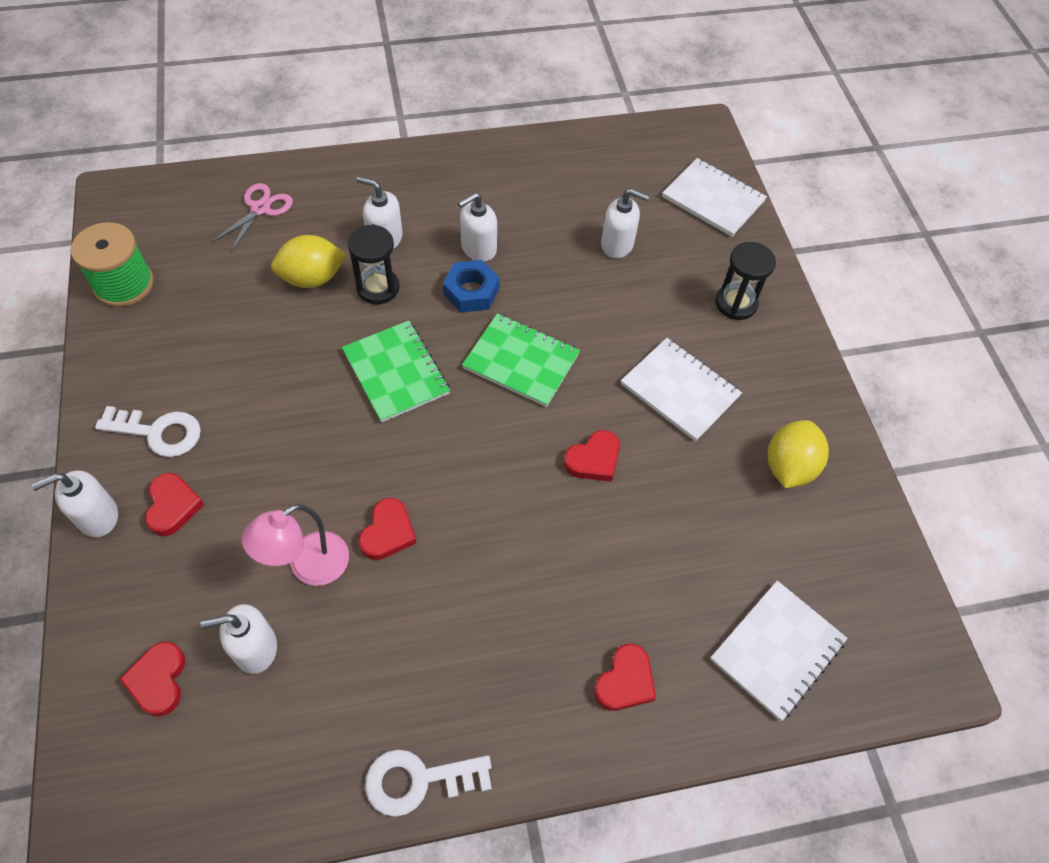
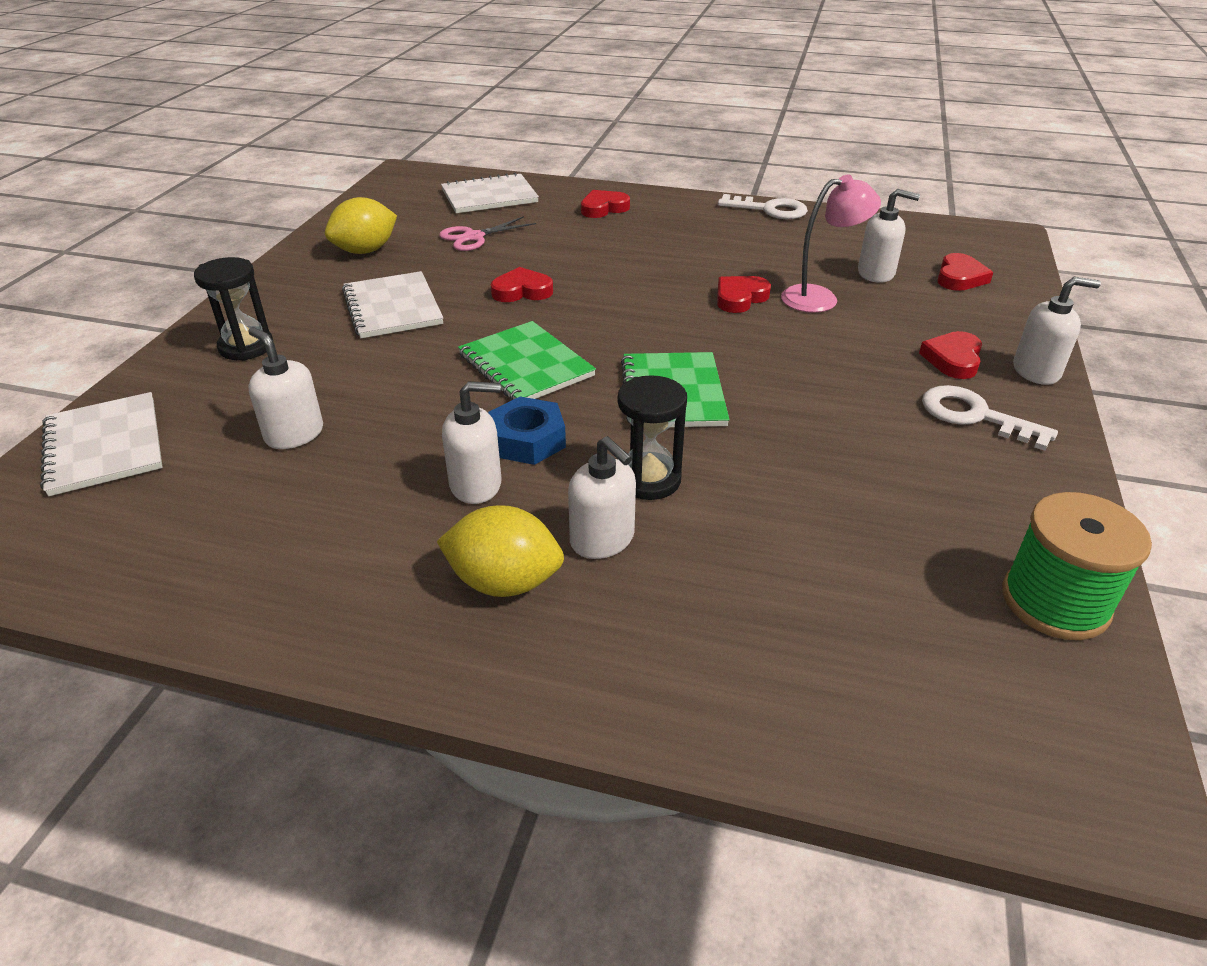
camera: 150 degrees left, 20 degrees down
(260, 209) = (797, 661): pink scissors -> pink scissors (474, 237)
(312, 278) = (738, 519): yellow lemon -> yellow lemon (504, 582)

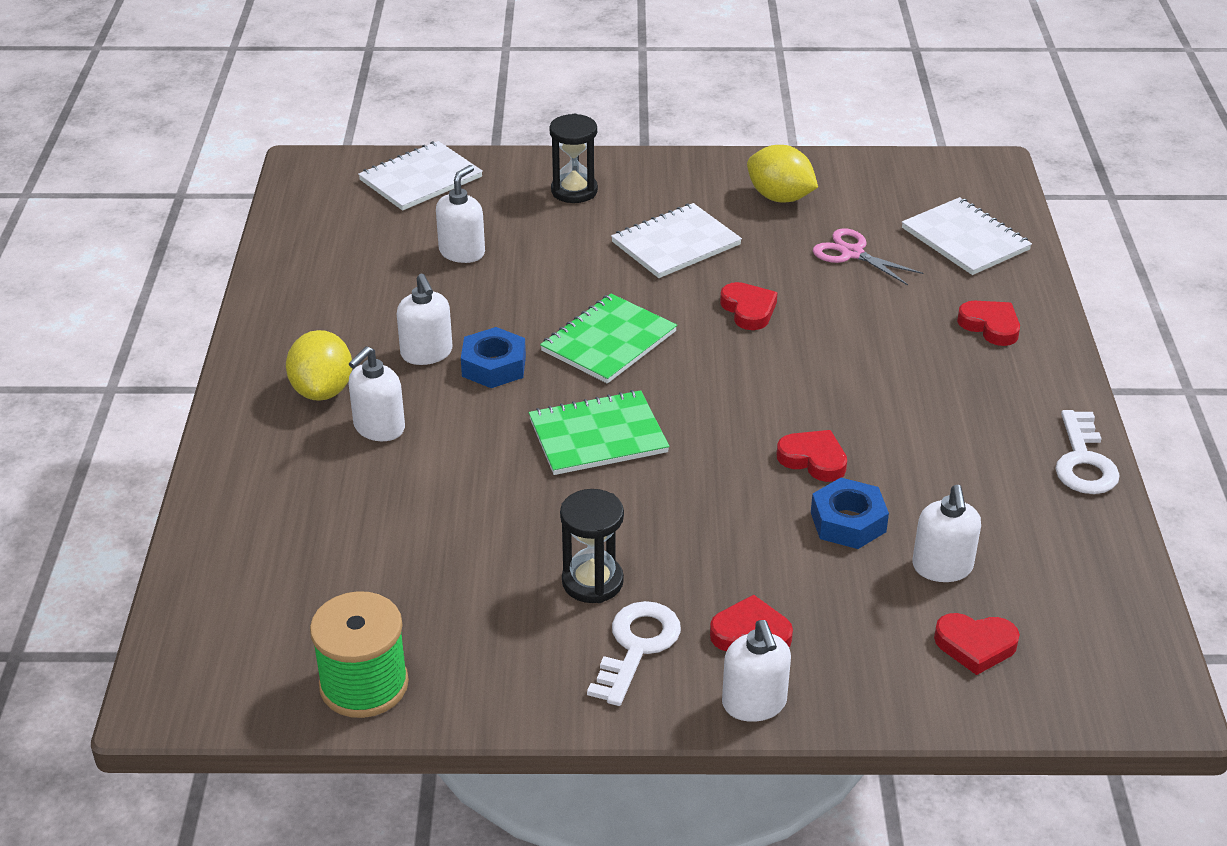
camera: 75 degrees right, 0 degrees up
(648, 479) = (460, 440): black hourglass -> black hourglass (592, 582)
(820, 298) = (848, 522): pink lamp -> blue nut

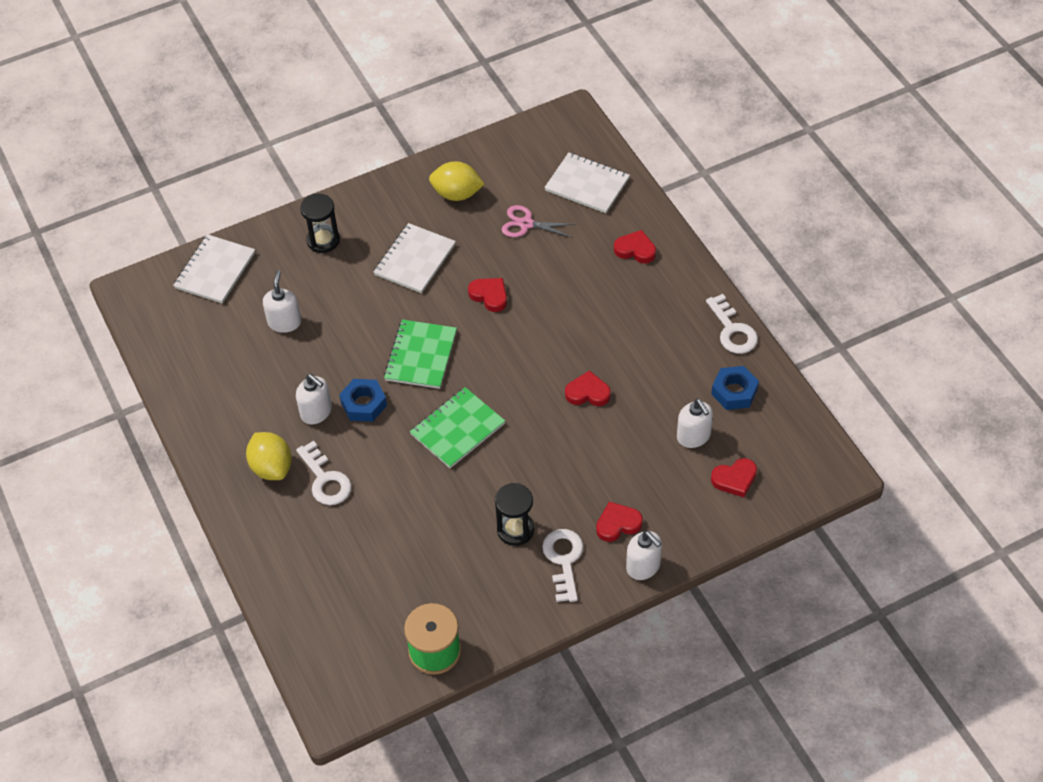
camera: 25 degrees left, 15 degrees up
(379, 428) = (325, 480): white soap dispenser -> white key
(848, 522) = (629, 428): blue nut -> blue nut (734, 392)

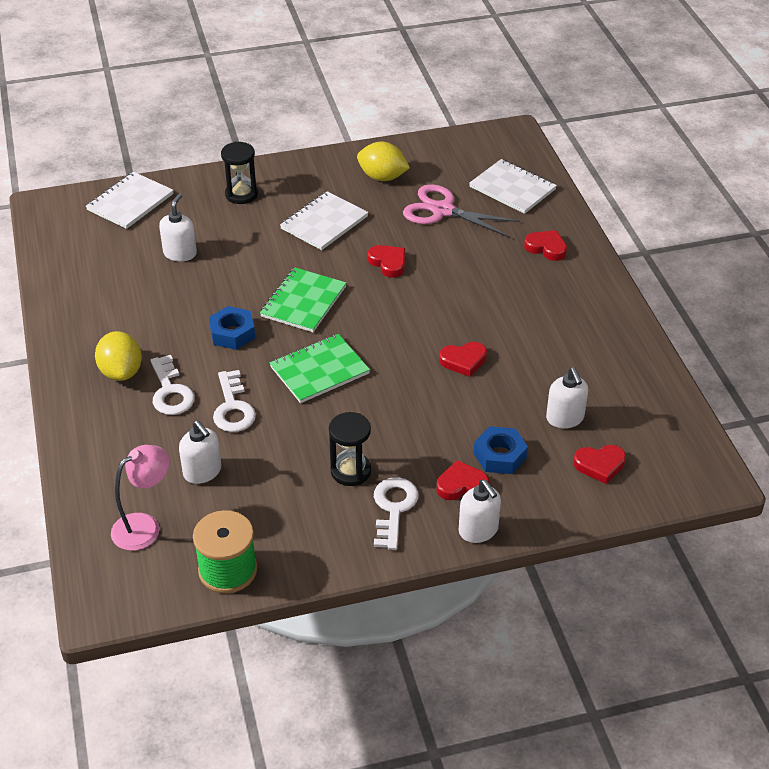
camera: 10 degrees right, 10 degrees down
(316, 412) = (183, 332): white soap dispenser -> white soap dispenser (202, 472)
(347, 623) = (144, 526): none -> pink lamp
(526, 224) = (443, 210): pink scissors -> pink scissors, size x1.52
(588, 393) = (463, 361): red heart -> red heart turned 150 degrees clockwise
(732, 330) = (630, 331): white key -> white key (233, 408)
(734, 392) = (618, 385): blue nut -> blue nut (500, 455)

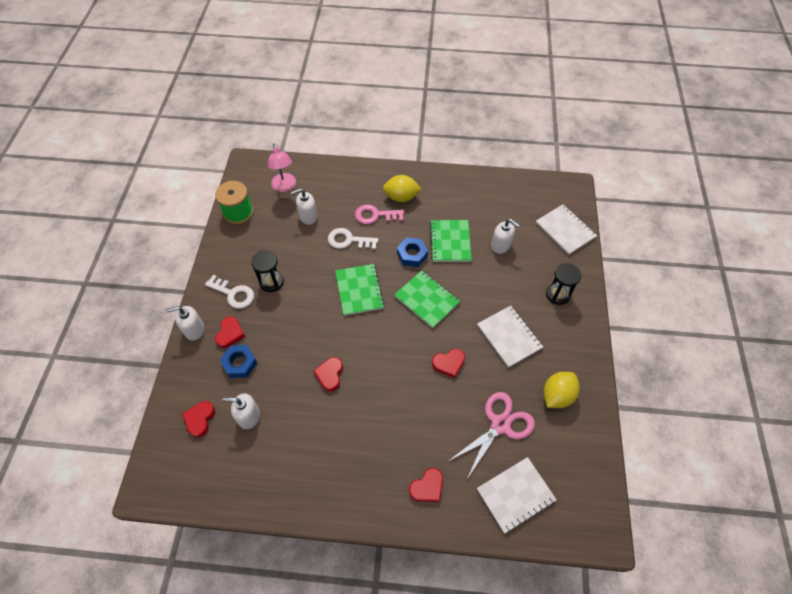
camera: 110 degrees right, 15 degrees up
(170, 392) = (375, 215): white key -> pink key
(193, 301) = (450, 242): none -> green notebook

